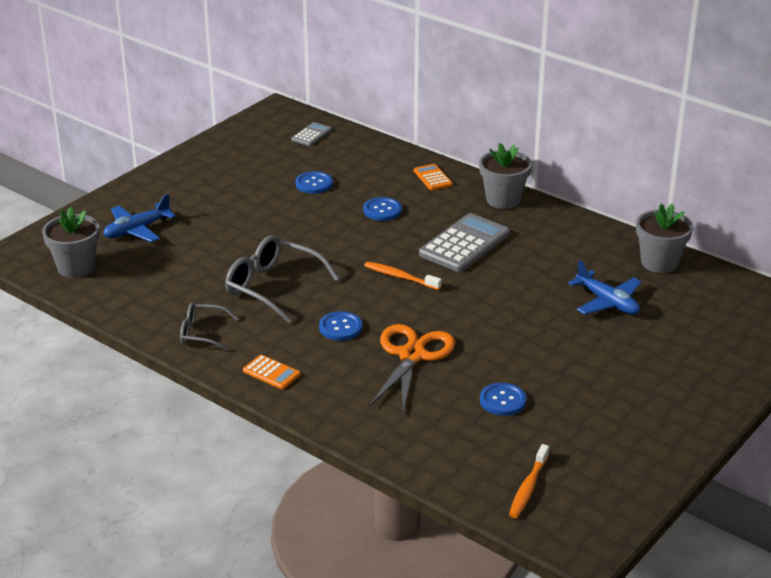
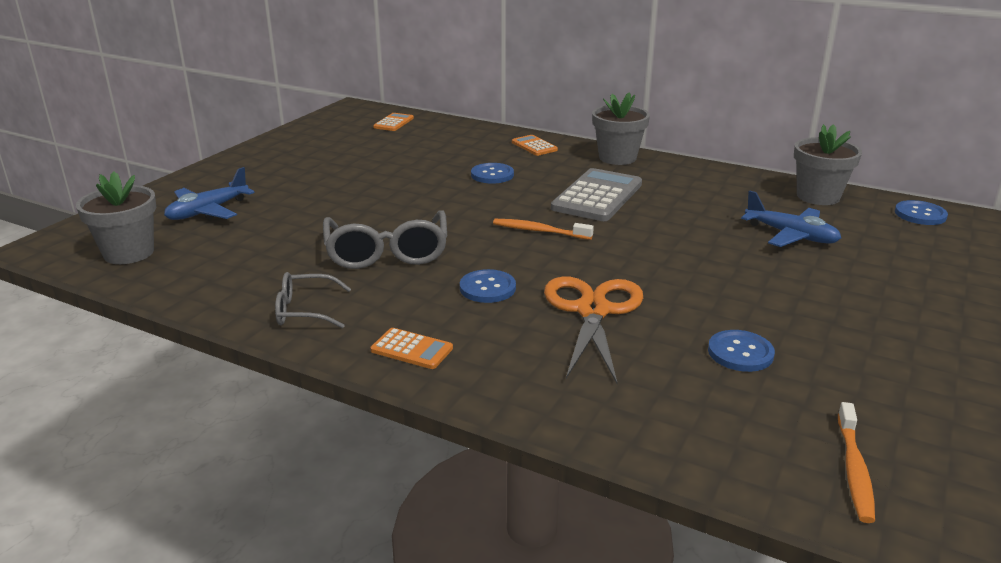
camera: 10 degrees left, 5 degrees down
(272, 287) = (387, 253): grey glasses -> grey glasses turned 120 degrees counterclockwise
(311, 135) = (393, 123): grey calculator -> orange calculator
(314, 184) = (408, 159): blue button -> blue button (920, 214)

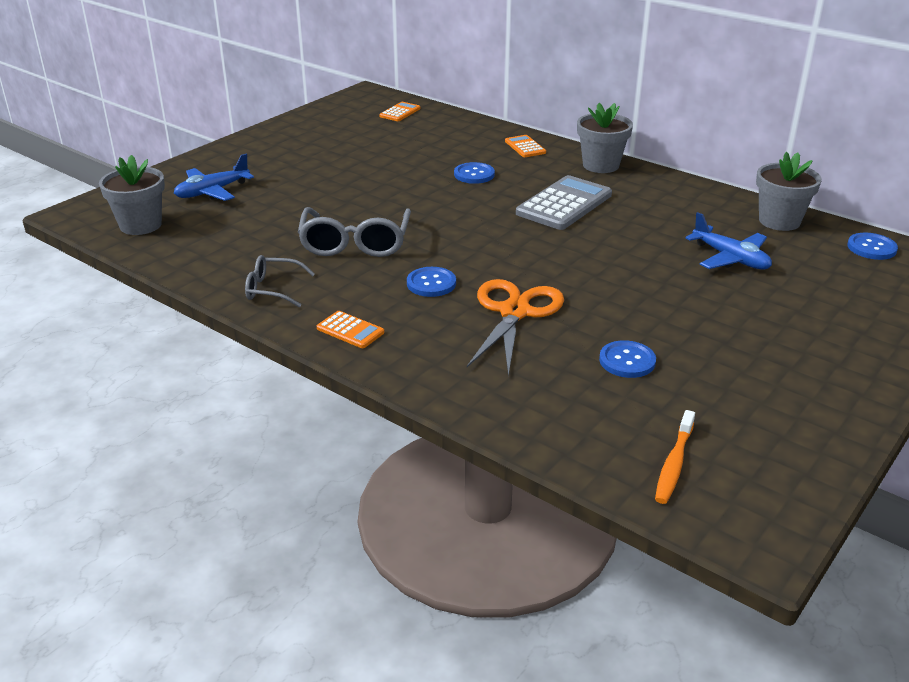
camera: 10 degrees right, 5 degrees up
(539, 231) = (497, 234): orange toothbrush -> none

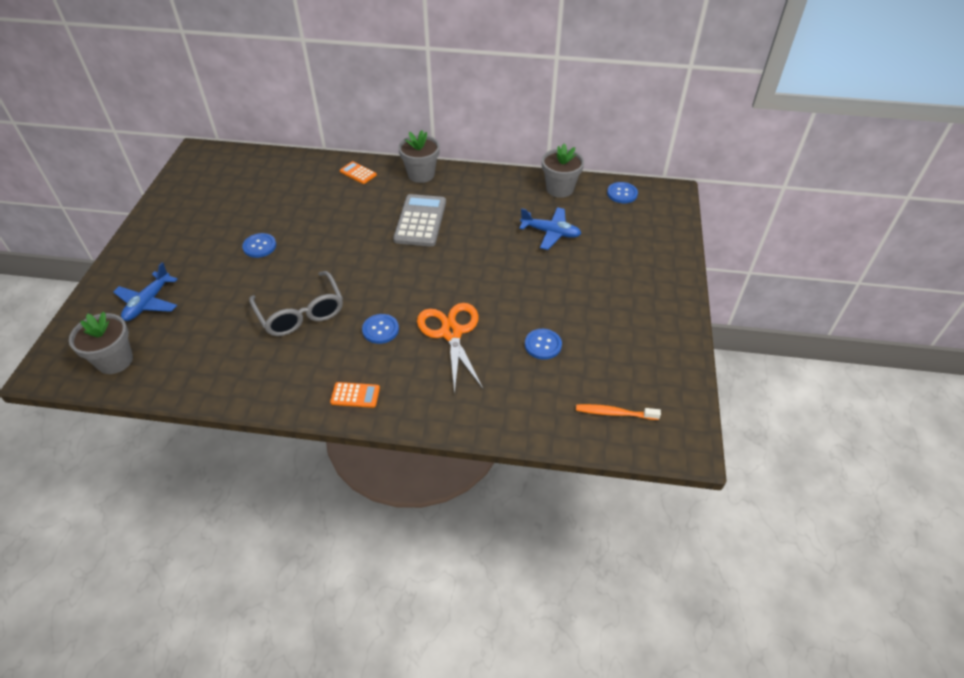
camera: 30 degrees left, 15 degrees up
(272, 289) = (272, 381): grey glasses -> none
(400, 112) = (239, 166): orange calculator -> none
(474, 174) = (340, 213): blue button -> blue button (259, 246)
(674, 464) = (614, 413): orange toothbrush -> orange toothbrush turned 105 degrees clockwise

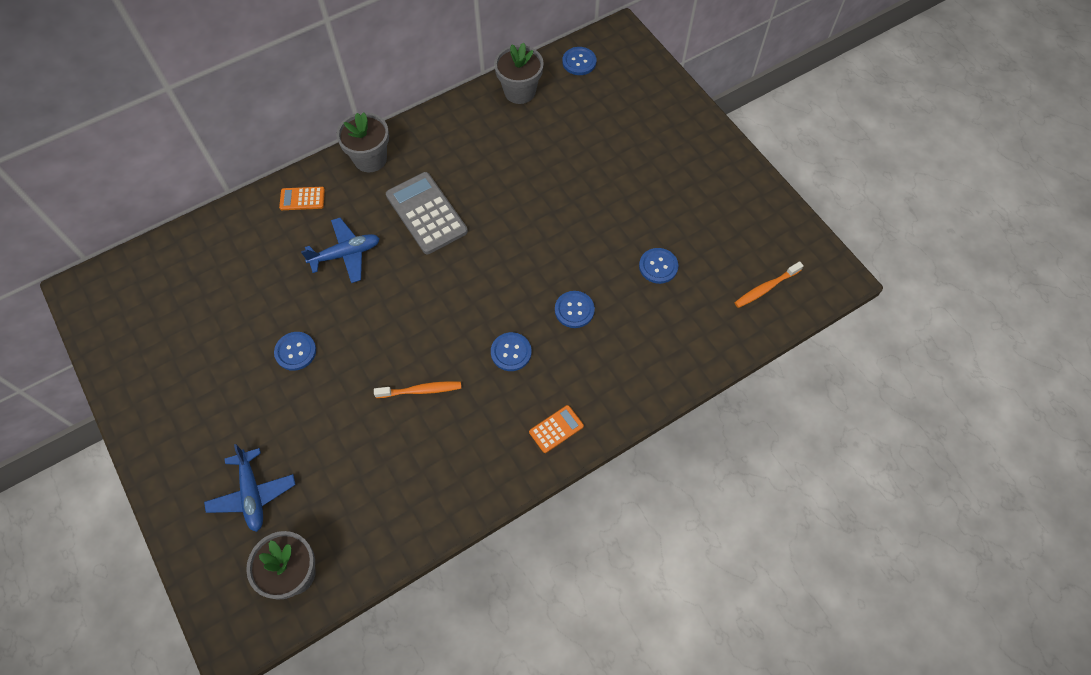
camera: 40 degrees left, 15 degrees up
(301, 313) = (421, 390): grey glasses -> orange toothbrush
(451, 333) = (574, 310): orange scissors -> blue button
(550, 233) = (558, 147): blue plane -> blue plane (346, 254)

